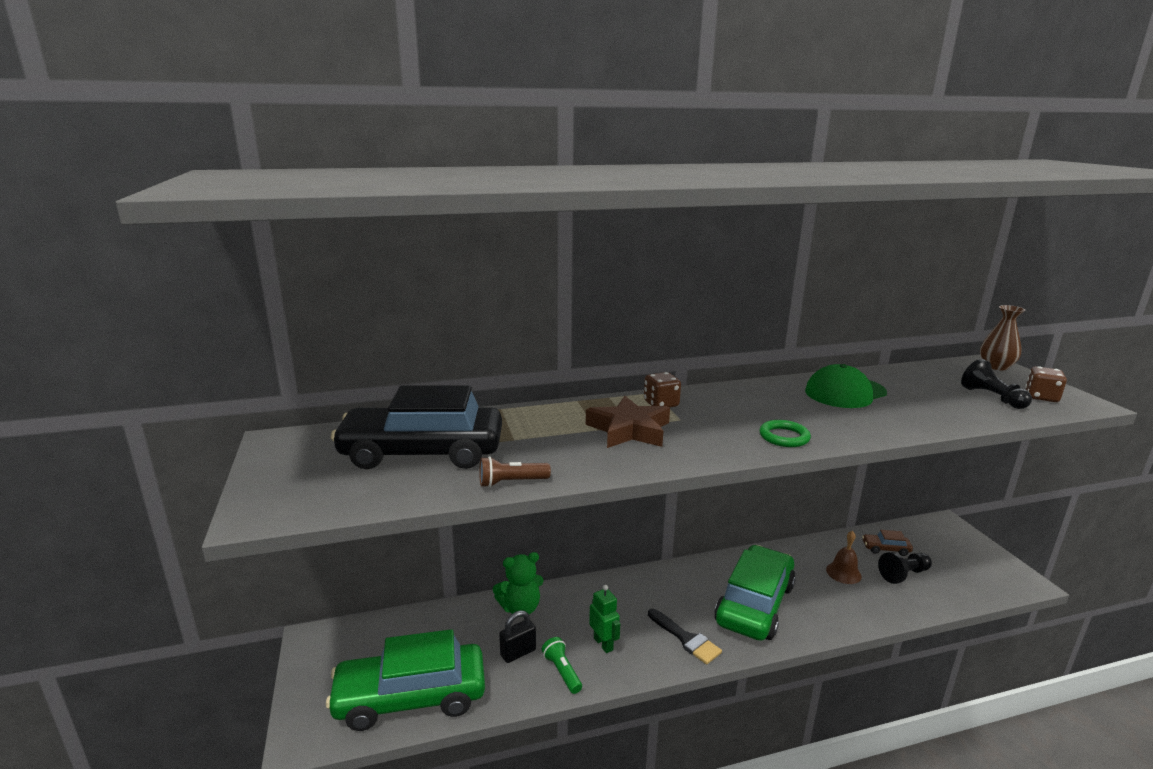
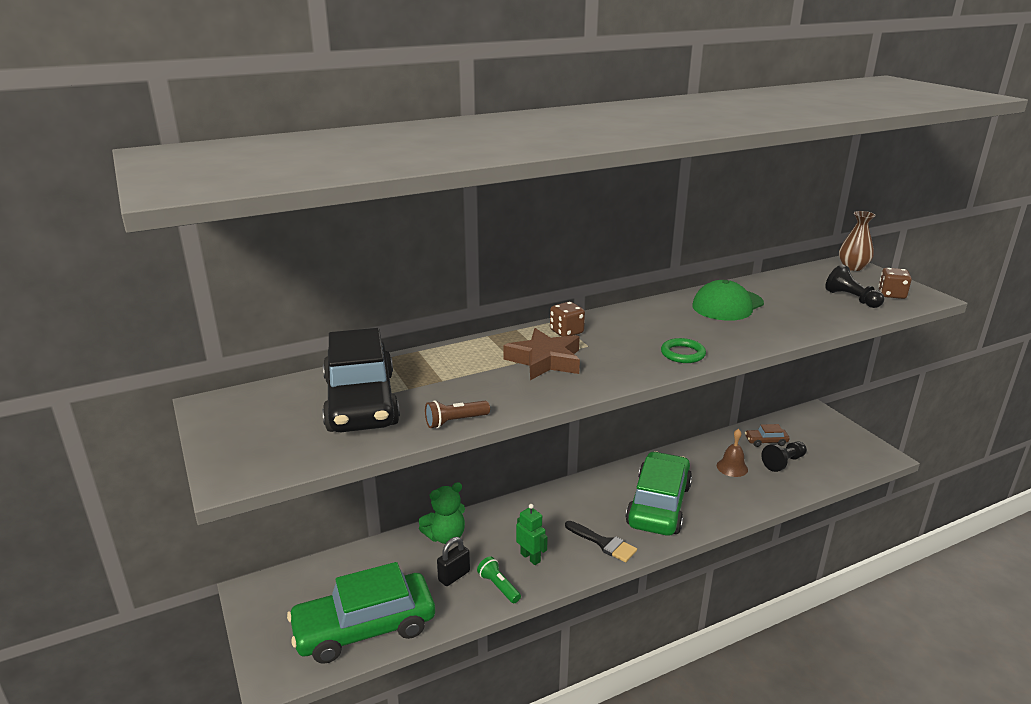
camera: 10 degrees left, 5 degrees up
(422, 452) = (361, 402): black car -> black car turned 90 degrees counterclockwise

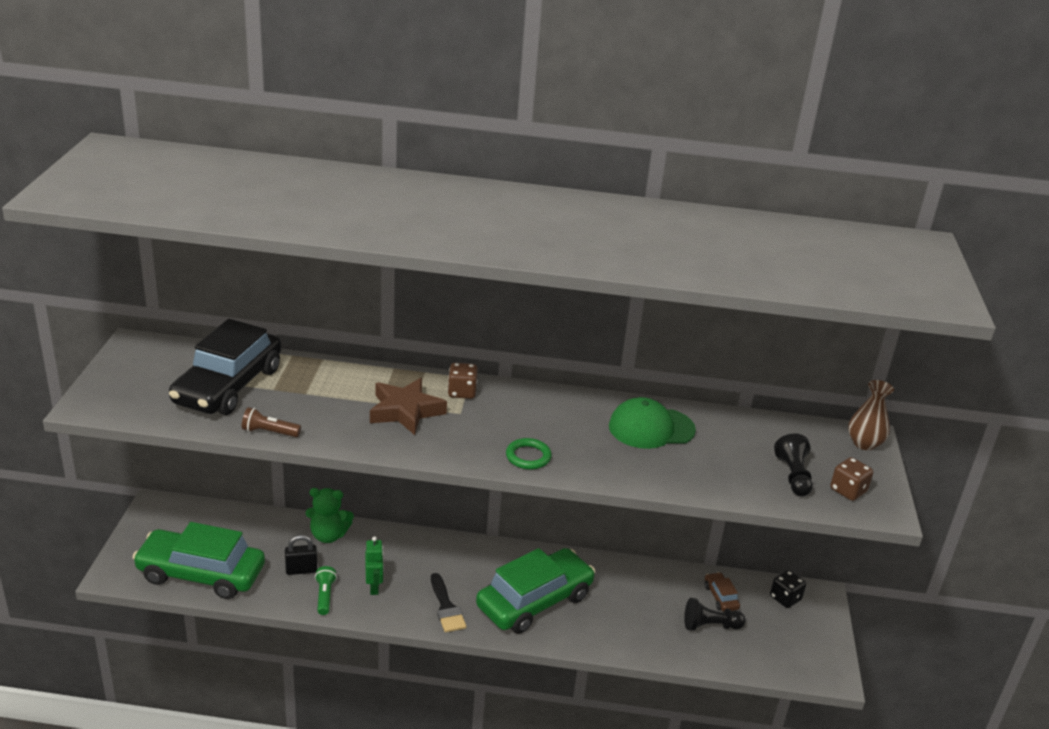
camera: 30 degrees right, 5 degrees up
(732, 467) = (650, 604): brown bell -> none
(766, 441) = (720, 597): brown car -> brown car turned 45 degrees clockwise
(800, 423) = (785, 598): none -> black dice

